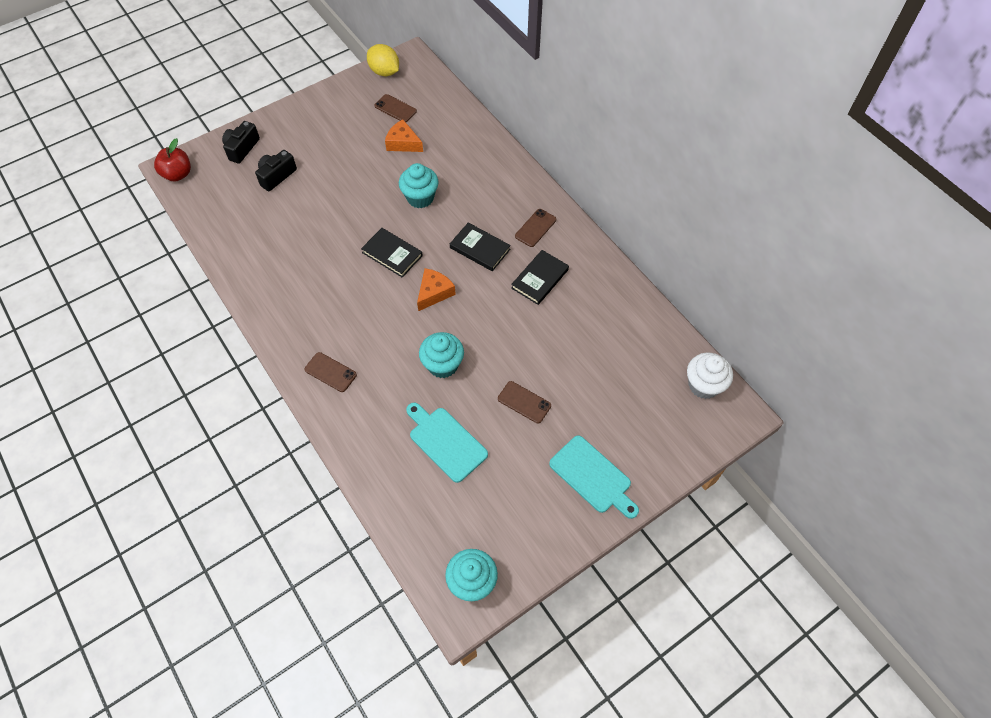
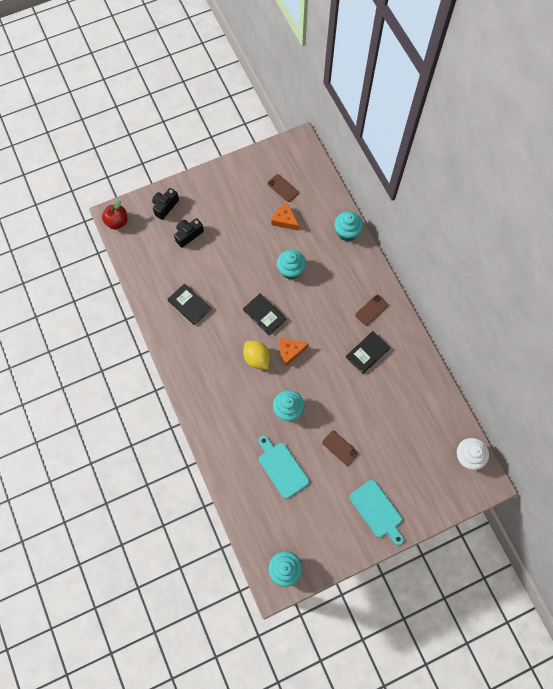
camera: 10 degrees right, 10 degrees up
(330, 372) = (210, 402): brown phone -> none
(384, 72) = (279, 152): yellow lemon -> yellow lemon (257, 358)
(434, 293) = (290, 351): orange cheese -> orange cheese turned 150 degrees counterclockwise
(480, 248) = (328, 321): black book -> black book (189, 305)
(487, 146) = (347, 232): none -> turquoise cupcake

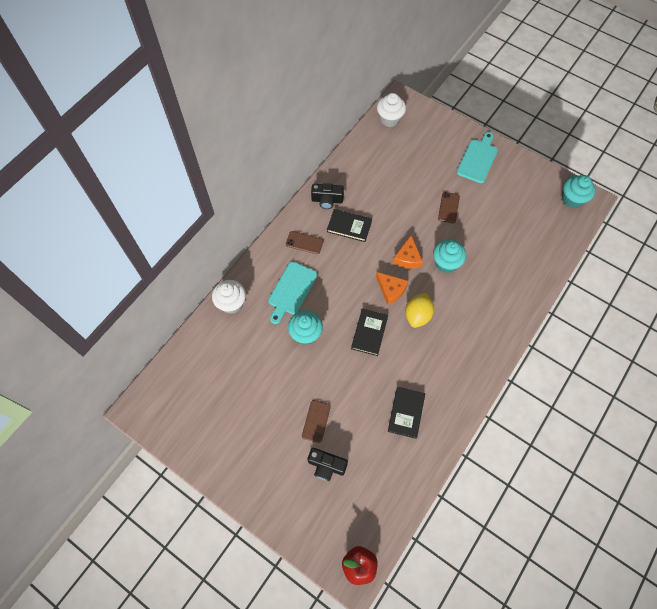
camera: 120 degrees left, 5 degrees down
(165, 206) = (305, 518): black camera -> black camera (327, 200)
(282, 467) = (498, 242): turquoise cutting board -> turquoise cutting board (291, 290)
(283, 188) = (210, 395): brown phone -> brown phone (316, 421)
(284, 220) = (250, 371): orange cheese -> orange cheese (407, 258)
(347, 232) = (231, 303): turquoise cupcake -> white cupcake

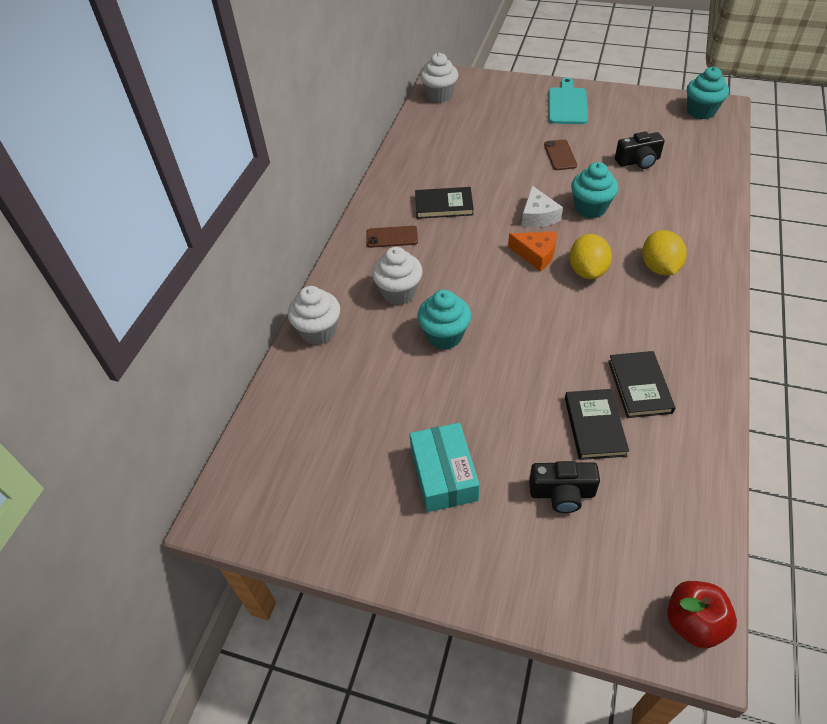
camera: 15 degrees left, 15 degrees down
(266, 430) = (443, 474): none -> turquoise box
(291, 290) = (399, 292): turquoise cutting board -> white cupcake
(316, 421) = (515, 438): brown phone -> none
(327, 200) = (401, 187): black camera -> black camera (638, 161)
(369, 333) = (533, 309): black book -> black book (594, 426)
(407, 258) = (538, 216): orange cheese -> white cheese
(465, 329) = (659, 268): none -> yellow lemon

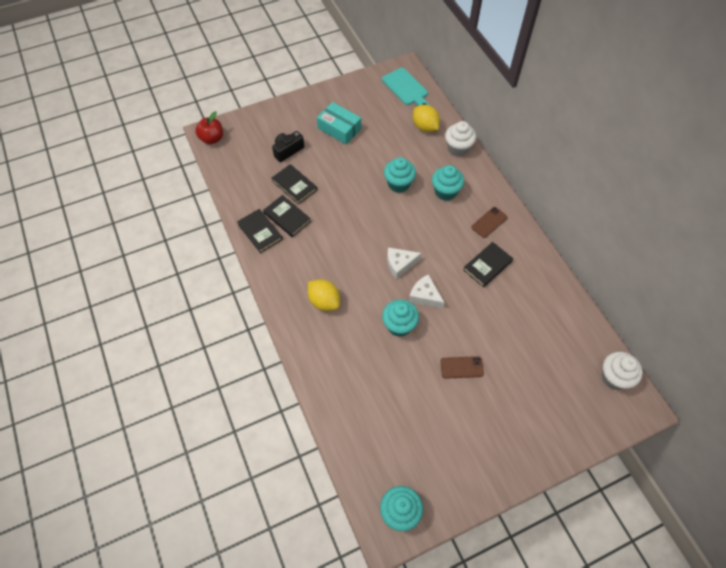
camera: 135 degrees right, 10 degrees up
(399, 292) = (445, 192): white cupcake -> turquoise cupcake
(536, 254) = (400, 264): orange cheese -> white cheese
(560, 155) = (461, 367): brown phone -> brown phone turned 45 degrees counterclockwise
(567, 104) = (511, 440): turquoise cutting board -> turquoise cutting board (406, 88)
(587, 271) = (362, 271): yellow lemon -> yellow lemon (425, 127)
(638, 161) = (403, 400): black camera -> none
(695, 390) = (260, 232): none -> black book

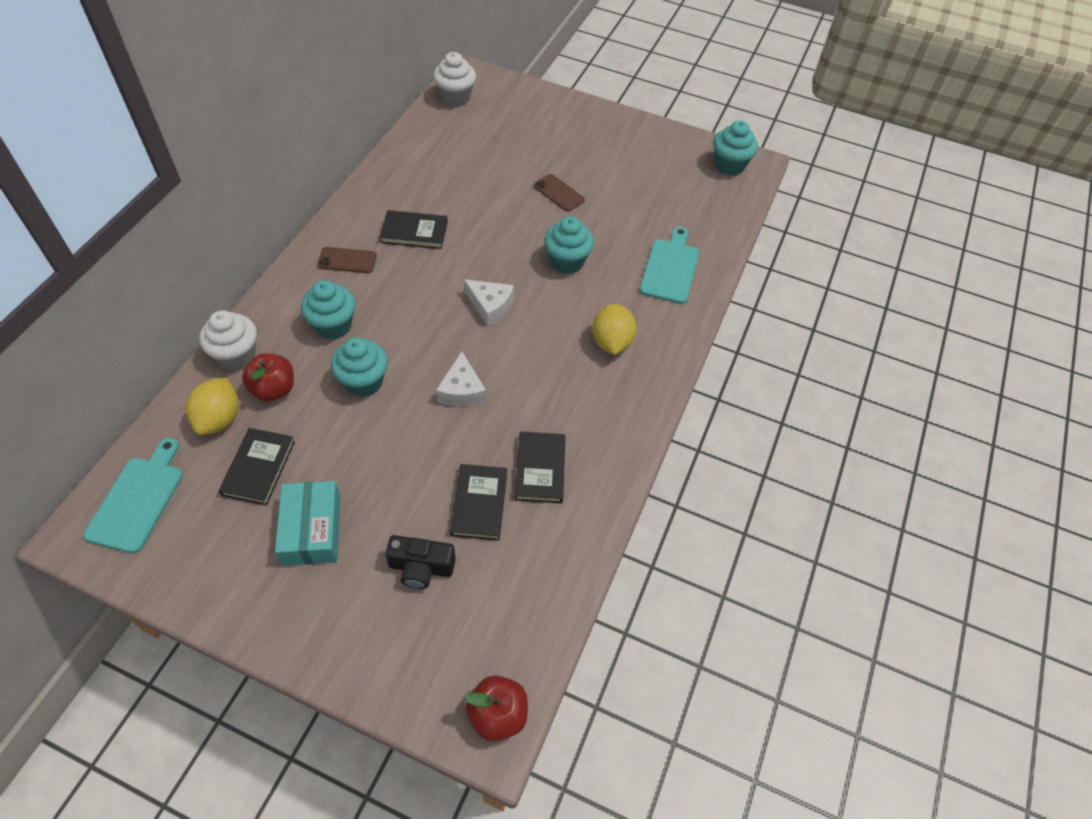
camera: 135 degrees left, 5 degrees down
(260, 232) = (594, 482): black book -> black book (258, 468)
(345, 378) = (670, 268): none -> turquoise cutting board
(425, 151) = (274, 389): none -> red apple
(425, 296) = (508, 261): white cheese -> white cheese (462, 390)

